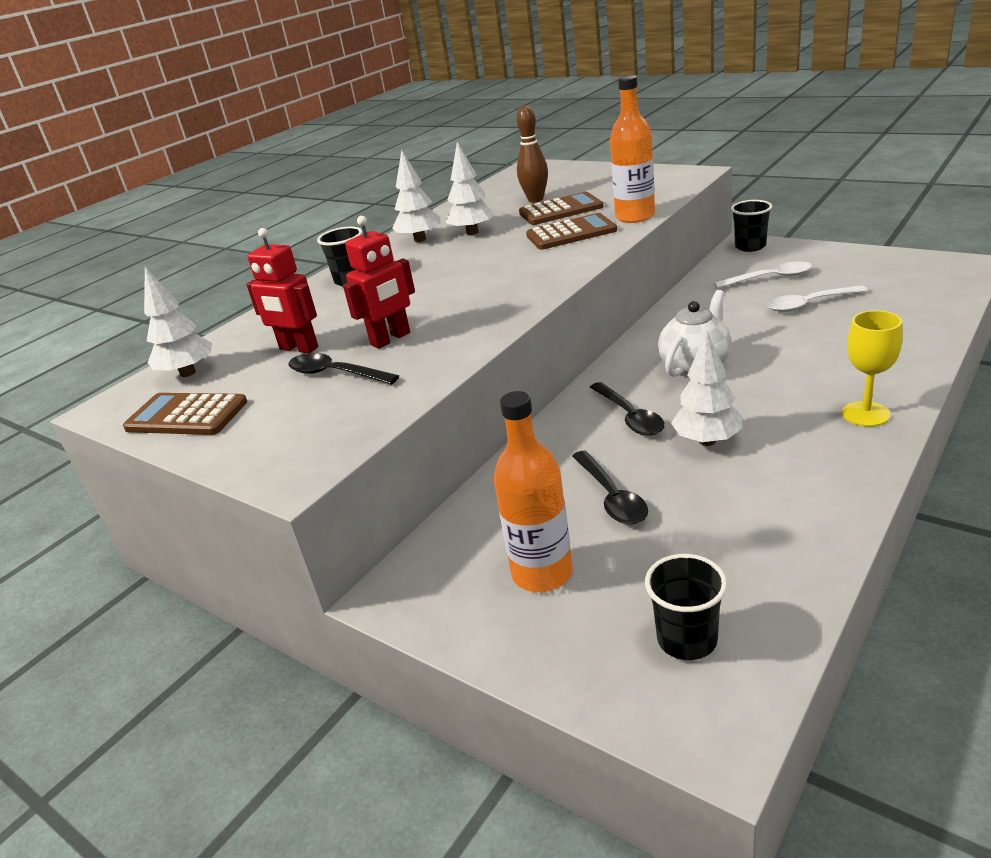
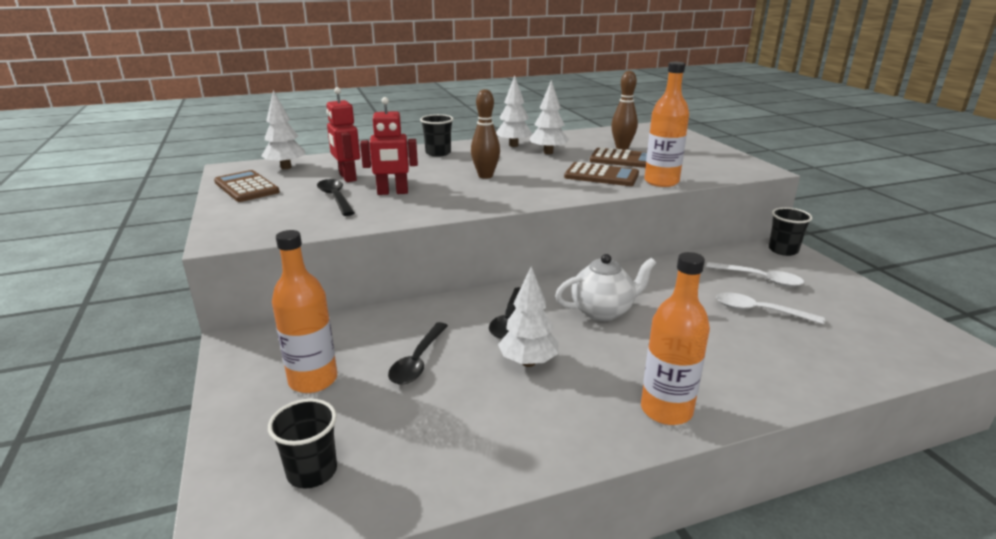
camera: 30 degrees right, 5 degrees down
(456, 280) = (485, 176): none -> brown bowling pin
(865, 414) = (666, 410): yellow goblet -> orange bottle

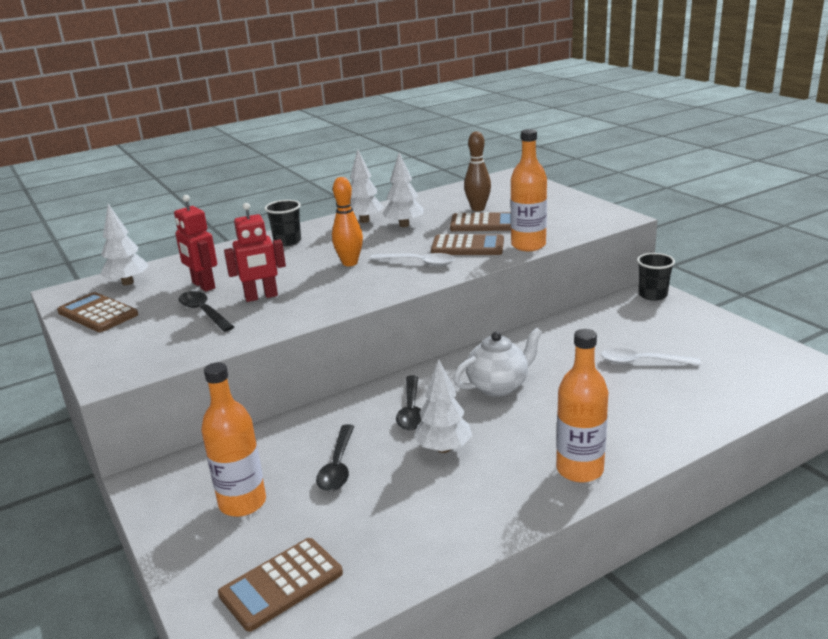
camera: 10 degrees left, 0 degrees up
(312, 472) = (281, 584): black cup -> brown calculator
(485, 176) = (350, 263): brown bowling pin -> orange bowling pin
(759, 279) = (636, 329): white spoon -> white spoon (418, 263)

